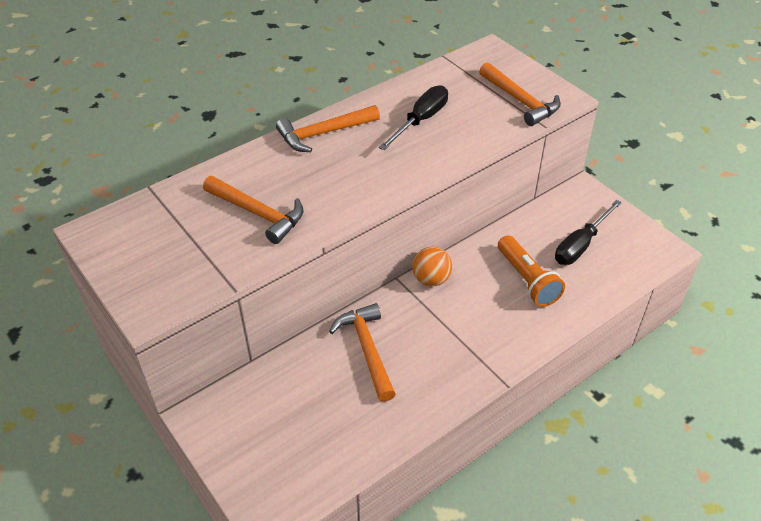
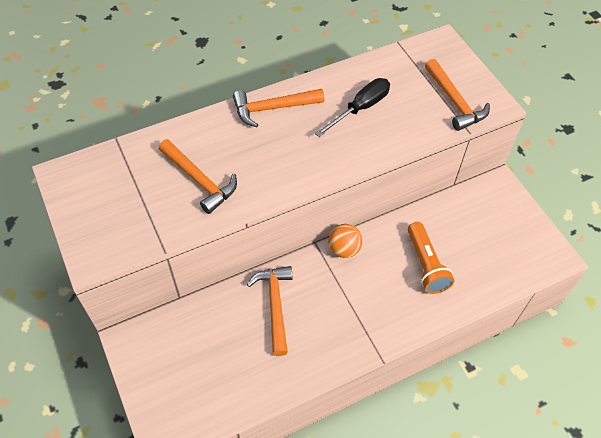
camera: 10 degrees right, 10 degrees up
(580, 245) = (482, 239): black screwdriver -> none

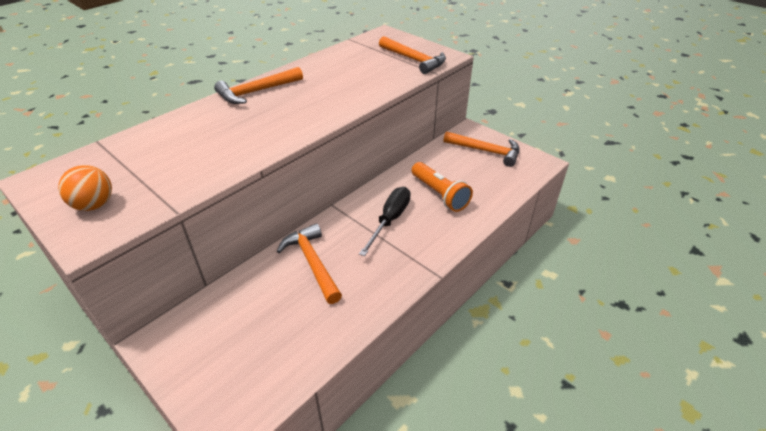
camera: 20 degrees left, 15 degrees down
(200, 180) = (199, 151): orange hammer -> orange hammer (486, 151)
(344, 249) = (361, 202): orange ball -> orange ball (94, 205)
(360, 108) = (337, 77): black screwdriver -> black screwdriver (390, 220)

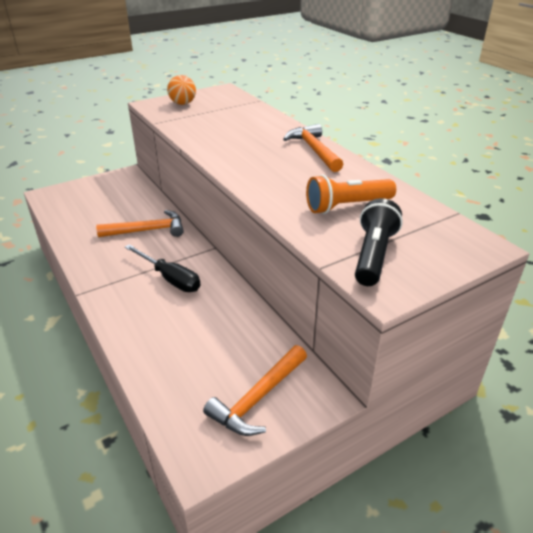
camera: 105 degrees right, 5 degrees down
(414, 60) = (373, 255): orange hammer -> black flashlight
(440, 194) = (188, 323): orange flashlight -> orange flashlight (347, 206)

